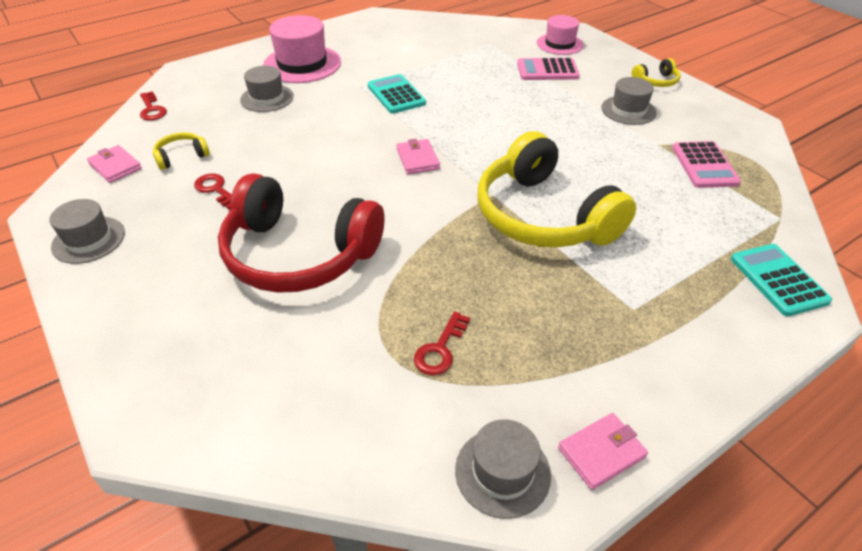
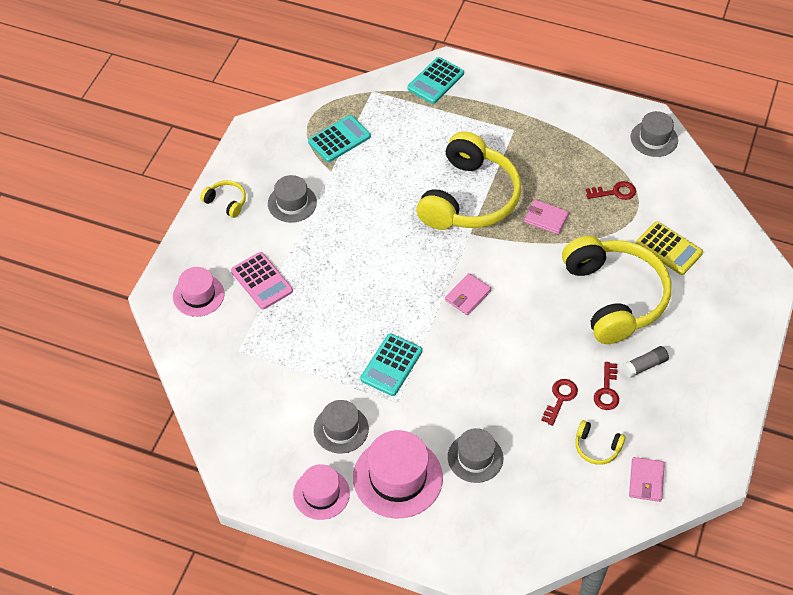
camera: 125 degrees left, 10 degrees up
(88, 240) = (712, 419): grey hat -> grey hat (341, 429)
(152, 109) = (566, 532): red key -> red key (560, 398)
(202, 228) = (644, 365): none -> grey glue stick
(299, 254) = (614, 297): red headphones -> yellow headphones
(301, 345) = (668, 249): none -> yellow calculator
(334, 36) = (321, 494): none -> pink hat
(601, 452) = (613, 112): pink wallet -> pink wallet (546, 219)
(704, 165) = (339, 139): pink calculator -> turquoise calculator

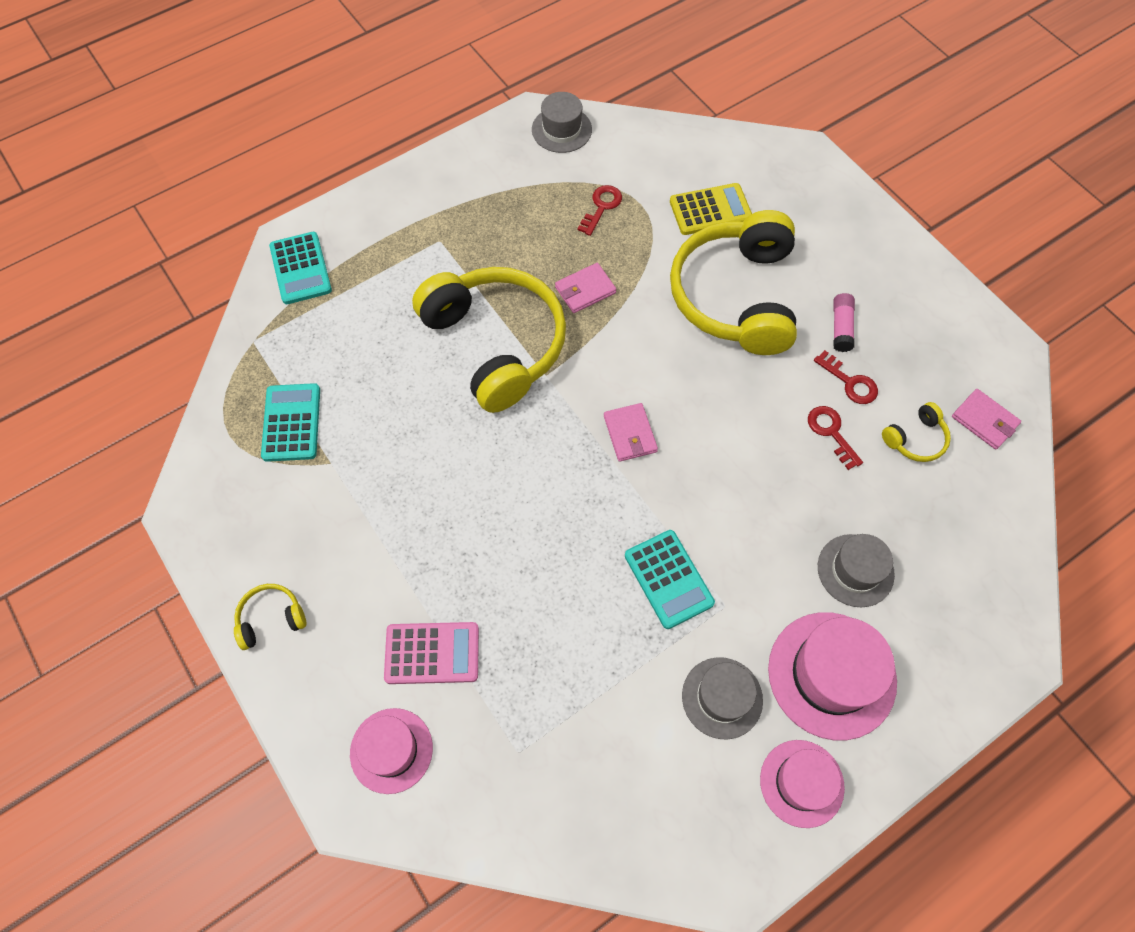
camera: 55 degrees left, 10 degrees up
(292, 203) = (341, 539): grey hat -> none
(614, 297) = (735, 296): yellow headphones -> yellow headphones turned 105 degrees counterclockwise
(644, 365) = (841, 327): grey glue stick -> pink glue stick

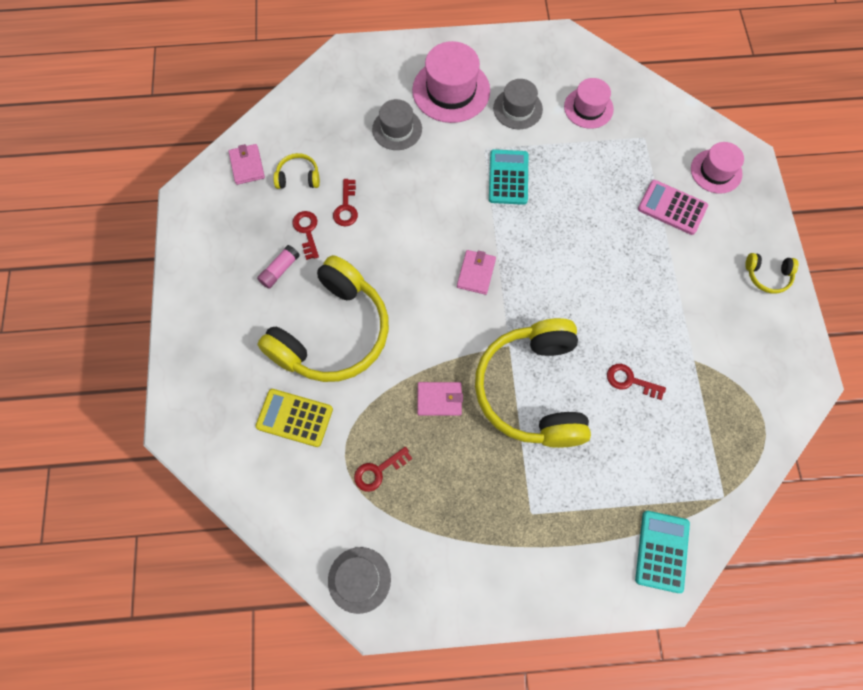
camera: 150 degrees left, 5 degrees up
(291, 423) = (713, 407): turquoise calculator -> none
(395, 404) = (630, 381): none -> red key
(801, 783) = (502, 57): pink hat -> pink hat (588, 108)

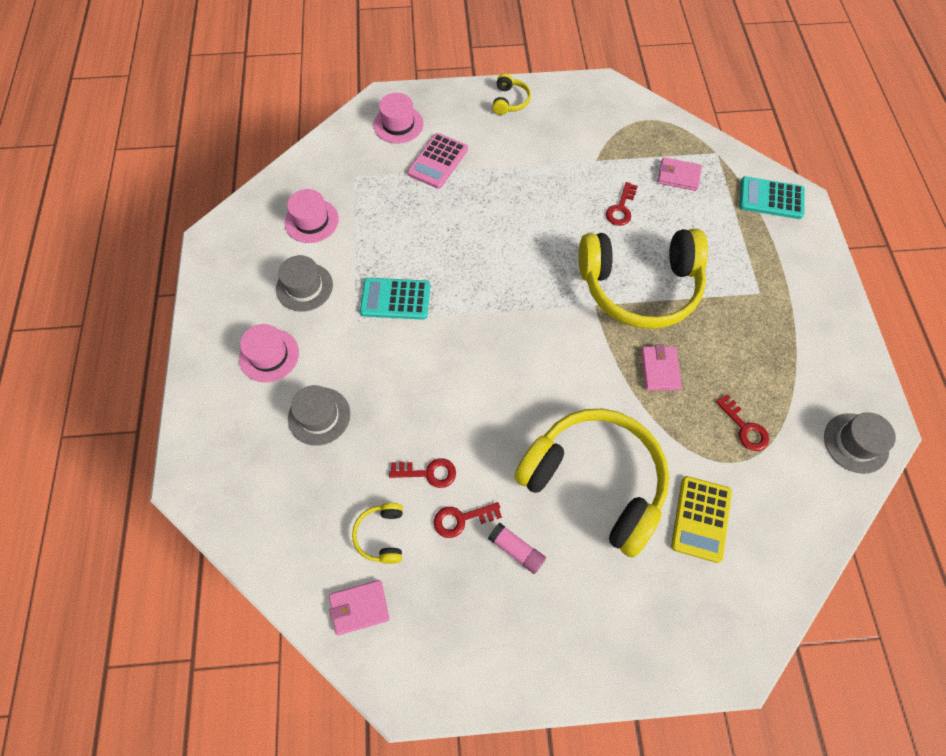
camera: 90 degrees left, 5 degrees down
(451, 90) = (269, 355): pink hat -> pink hat, size x0.63
(476, 273) = (514, 333): pink wallet -> pink wallet (678, 176)

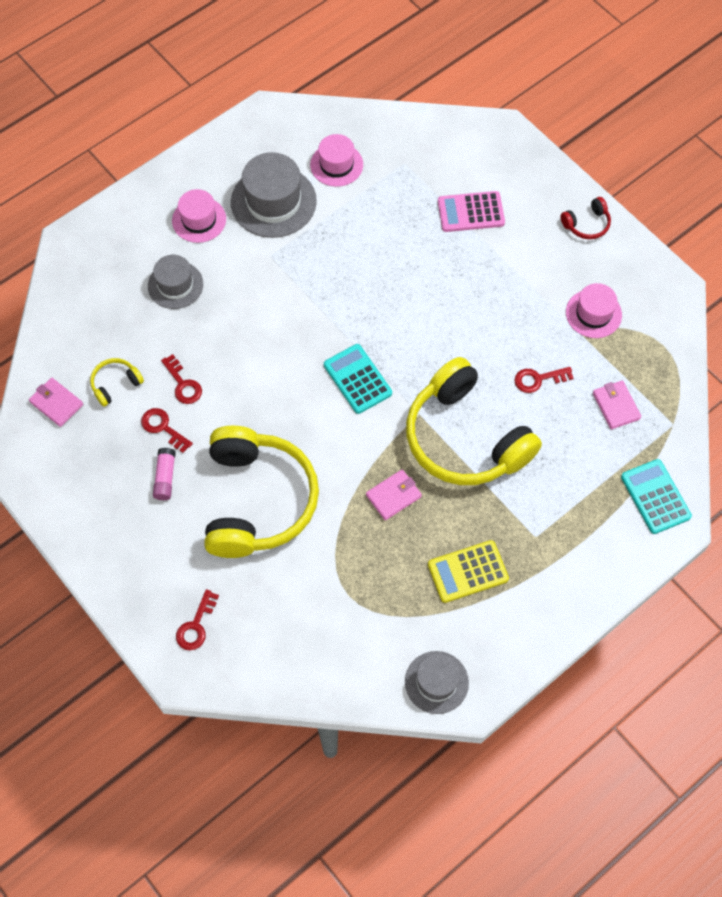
camera: 55 degrees right, 0 degrees up
(304, 287) = (273, 202): grey hat -> grey hat, size x1.59
(395, 299) = (311, 269): turquoise calculator -> turquoise calculator (357, 379)
(398, 124) = (485, 159): pink hat -> pink hat (593, 314)
(510, 101) = (586, 224): yellow headphones -> red headphones
(700, 519) = (280, 593): yellow calculator -> yellow calculator (468, 572)
(744, 427) = (386, 587): red key -> red key (196, 625)

